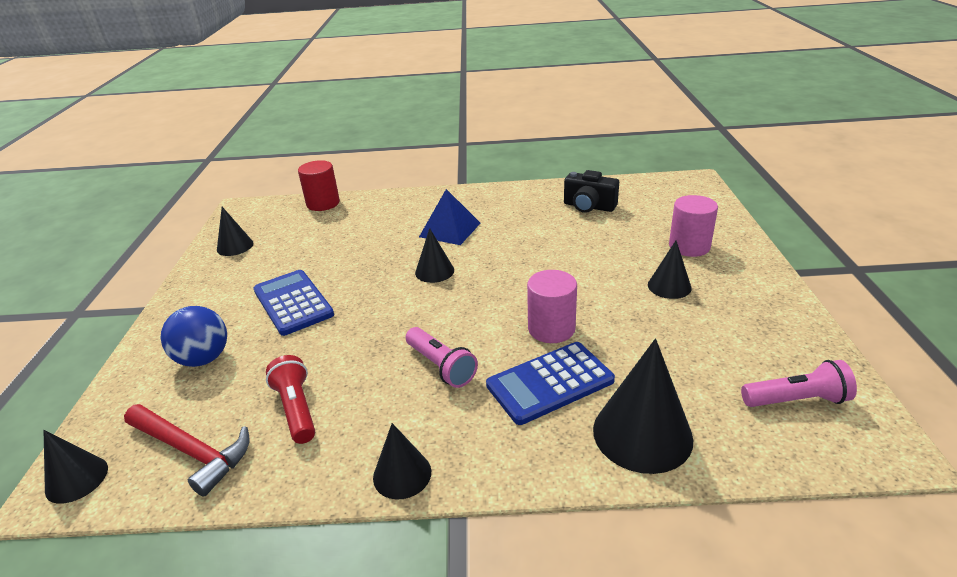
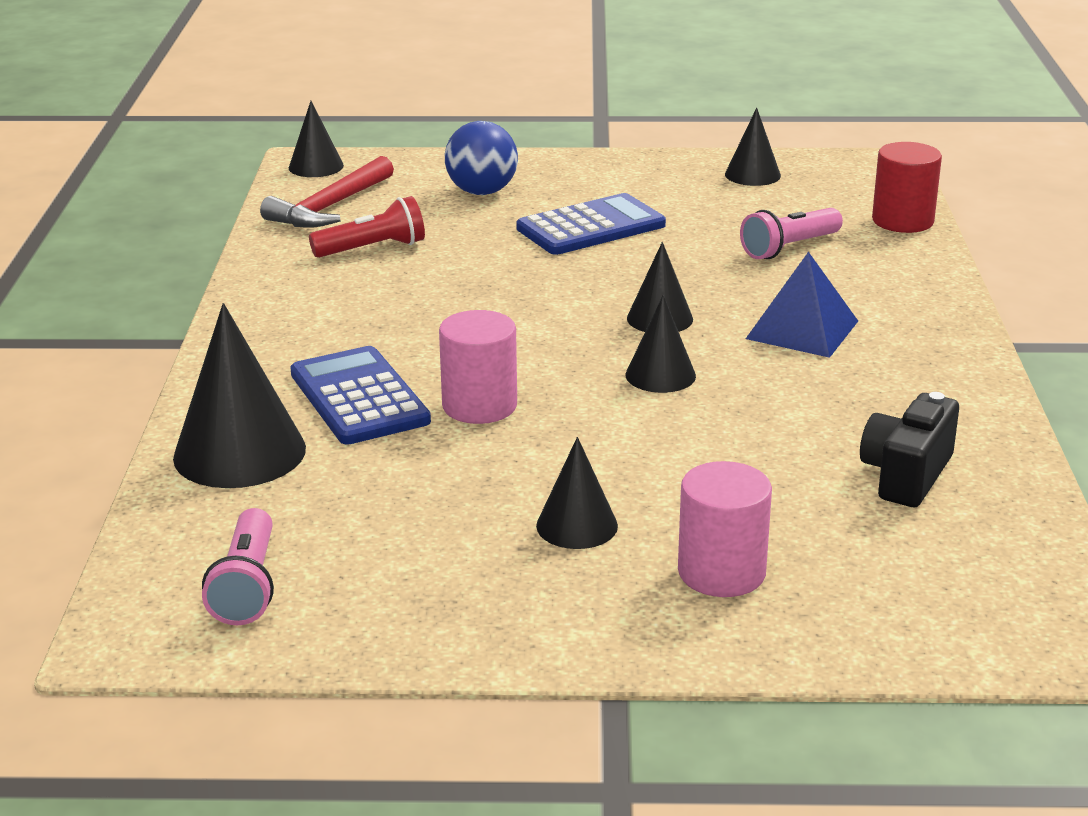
camera: 90 degrees right, 5 degrees down
(402, 474) = (248, 308): black cone -> black cone (660, 375)
(441, 366) = (419, 326): pink flashlight -> pink flashlight (789, 248)

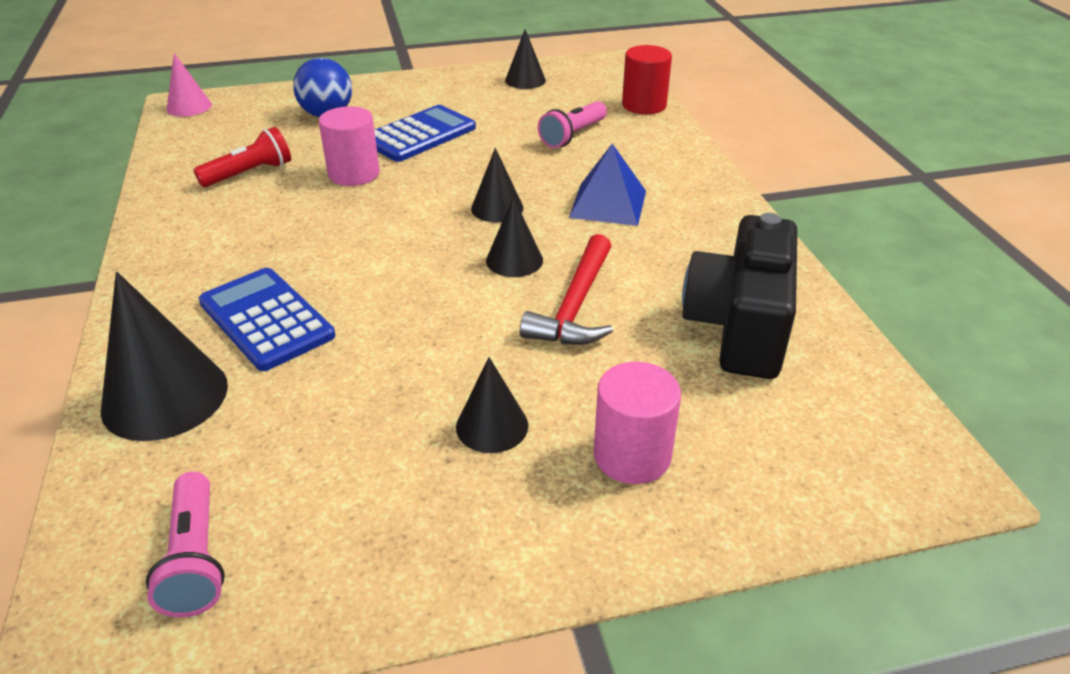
camera: 15 degrees left, 10 degrees up
(316, 166) = (189, 107): black cone -> pink cone
(330, 207) = (207, 141): red hammer -> red hammer (575, 306)
(479, 406) = (374, 312): pink cylinder -> pink cylinder (354, 174)
(906, 475) = (739, 327): black camera -> black camera, size x1.61

